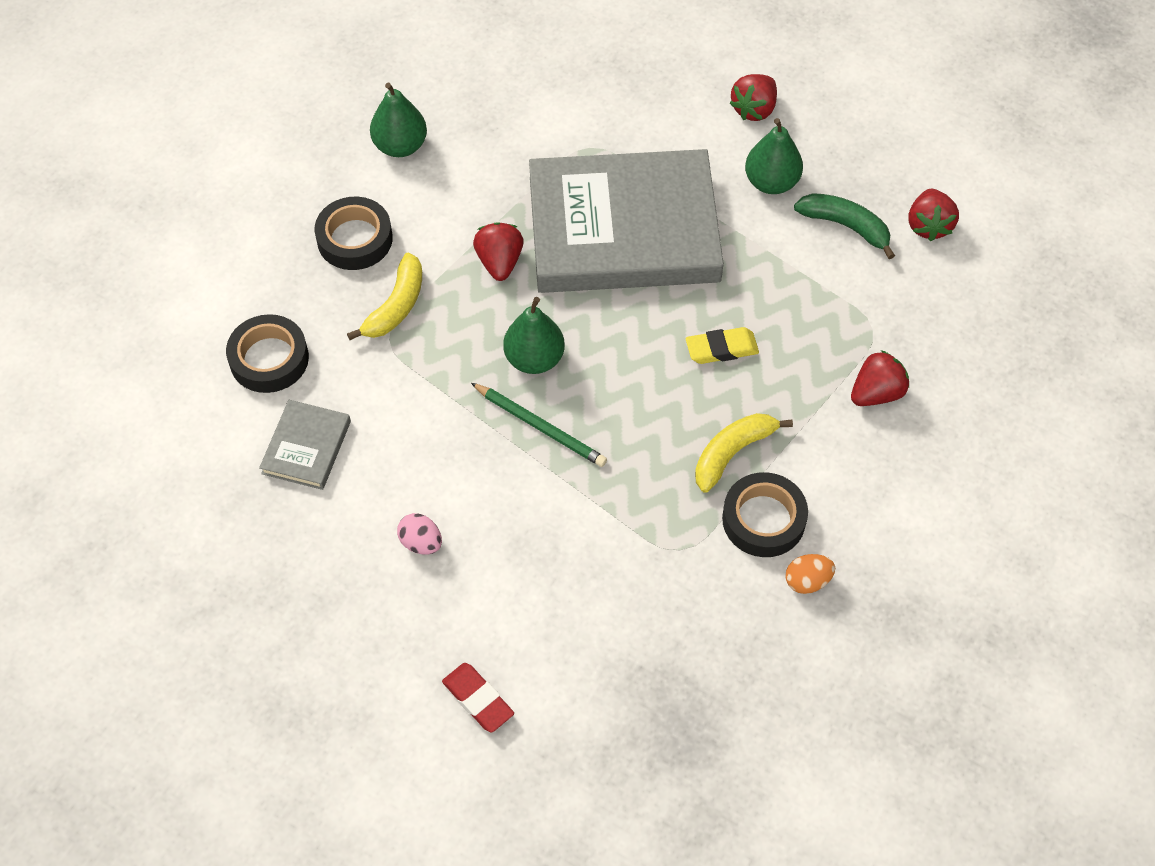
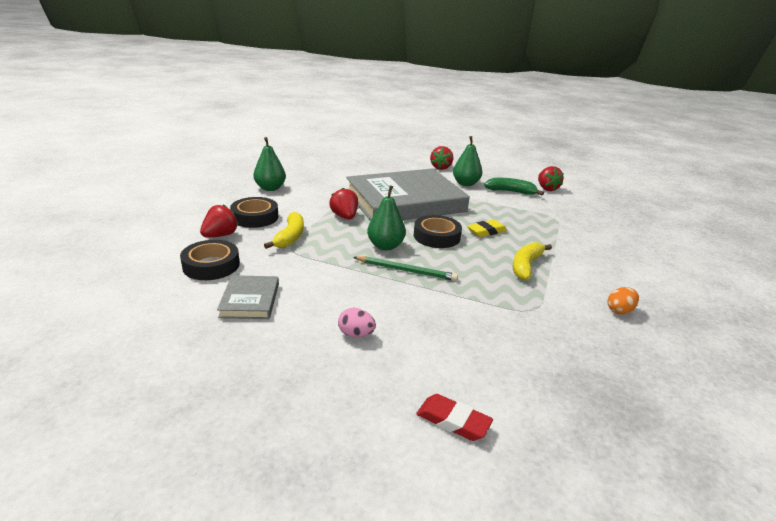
camera: 20 degrees left, 30 degrees down
(763, 519) = (568, 289): black tape -> black tape (436, 236)
(876, 393) = (578, 236): red strawberry -> red strawberry (220, 235)

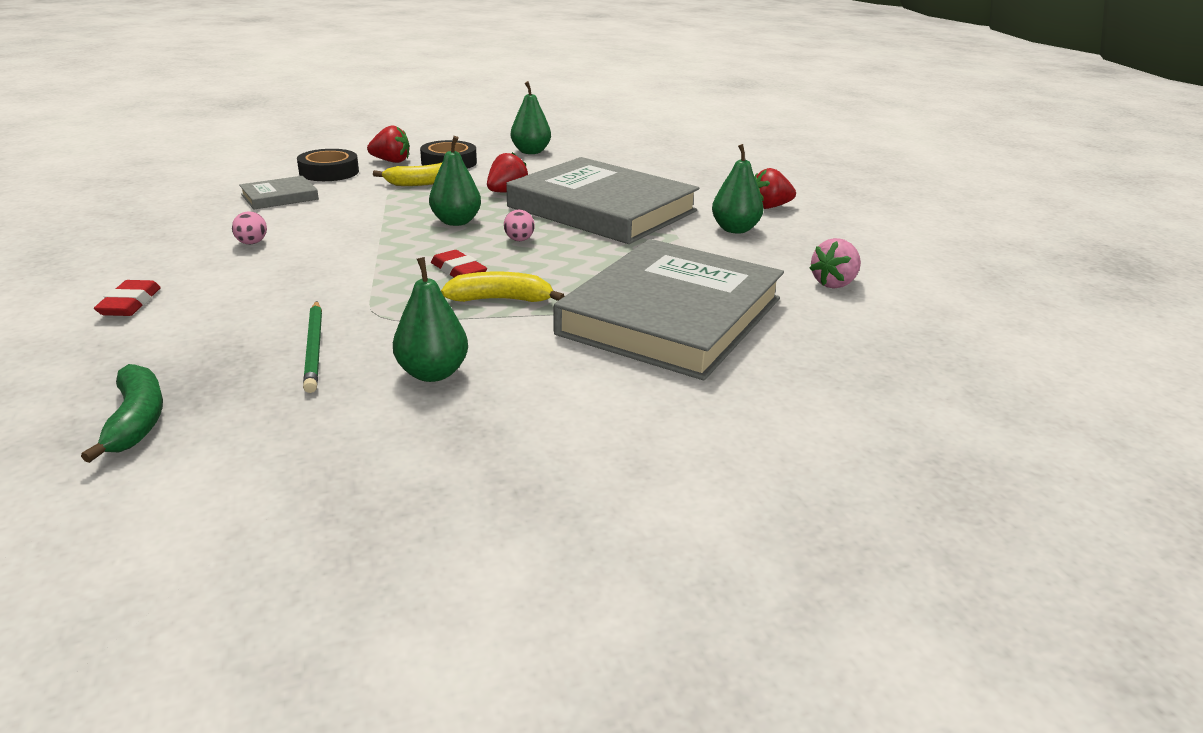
camera: 60 degrees right, 0 degrees up
(406, 270) = (406, 240): green pencil -> green pencil (314, 348)
(436, 236) = (519, 240): black tape -> pink egg
(474, 267) = (458, 271): none -> red eraser
(486, 231) = (579, 264): yellow eraser -> none
(511, 192) = (762, 260): green banana -> green banana (136, 420)
(547, 188) = (834, 283): red strawberry -> pink strawberry
(568, 231) = (671, 316): none -> grey book
(619, 311) = (432, 373): orange egg -> green pear

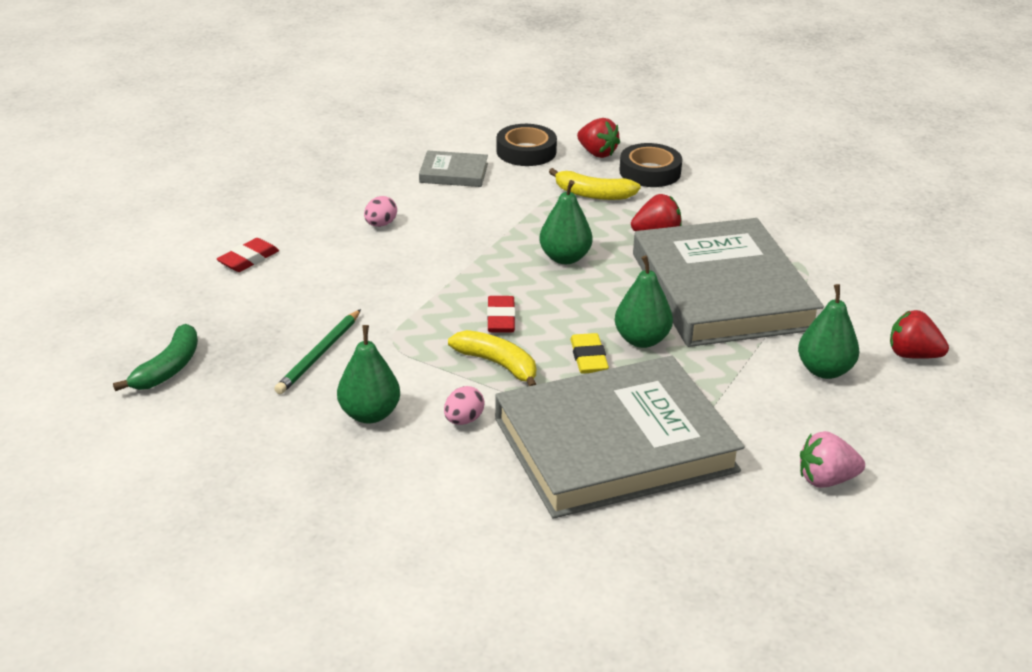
camera: 40 degrees right, 5 degrees up
(519, 240) = (593, 302): pink egg -> pink egg (463, 420)
(531, 152) = (753, 181): green pear -> green pear (642, 340)
(568, 272) = (588, 358): none -> yellow eraser

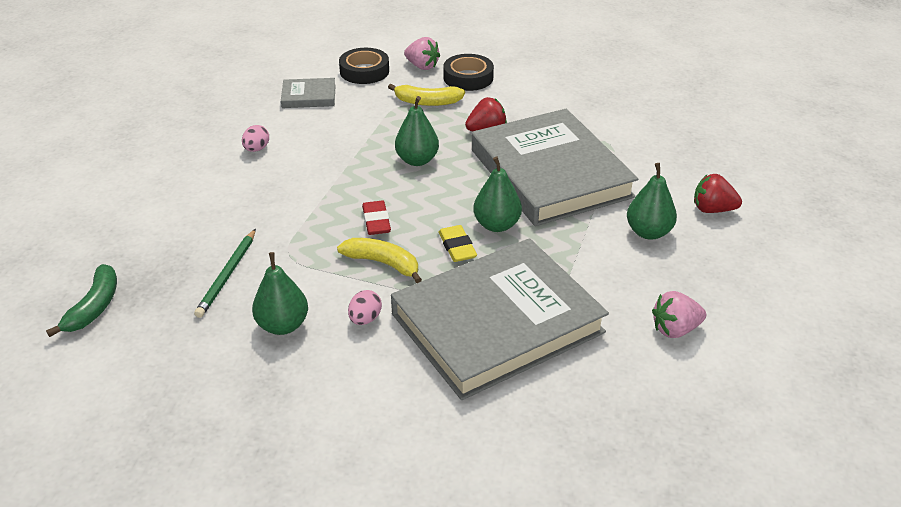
camera: 10 degrees left, 5 degrees up
(248, 259) = (148, 195): red eraser -> none
(597, 153) = (422, 66): red strawberry -> pink strawberry

